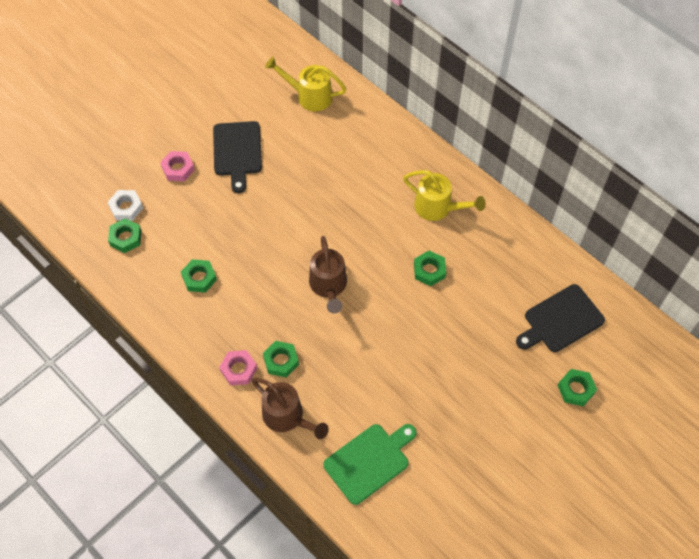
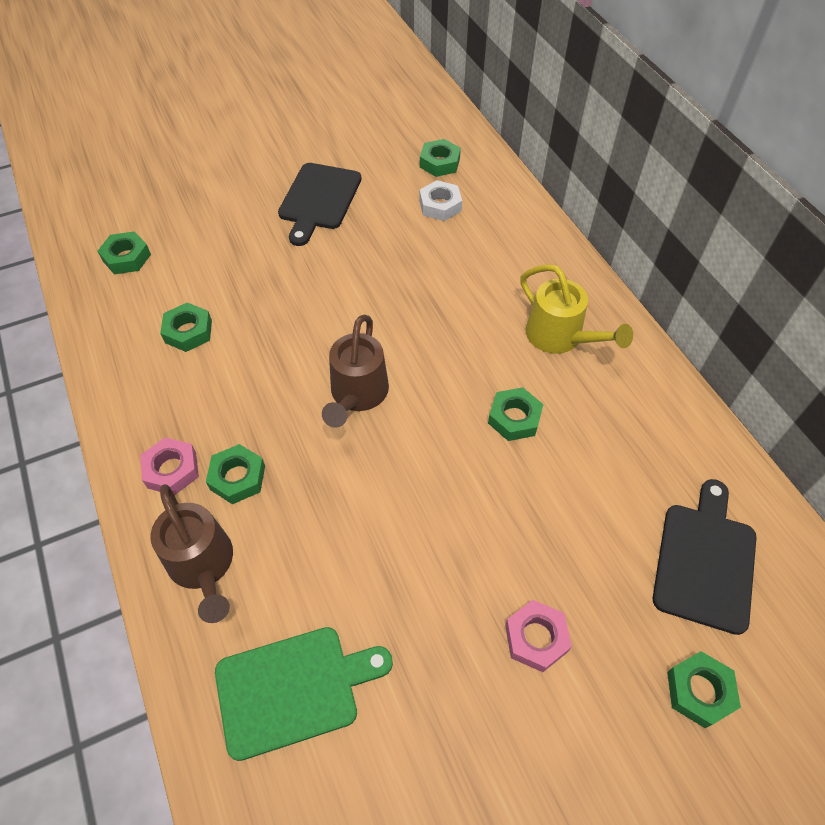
camera: 20 degrees right, 5 degrees down
(126, 208) = (148, 224): white nut -> white nut (440, 205)
(178, 169) = (236, 199): pink nut -> pink nut (536, 638)
(309, 96) = (439, 163): yellow watering can -> green nut
(561, 320) = (704, 561): black cutting board -> black cutting board turned 120 degrees clockwise

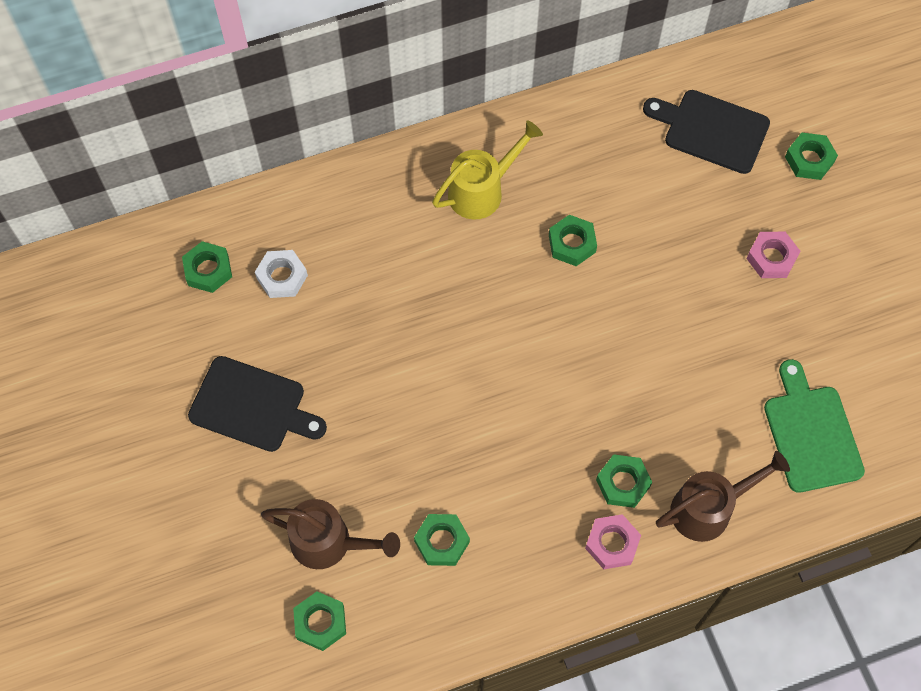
camera: 85 degrees left, 10 degrees up
(357, 395) = (537, 376): brown watering can -> brown watering can (330, 543)

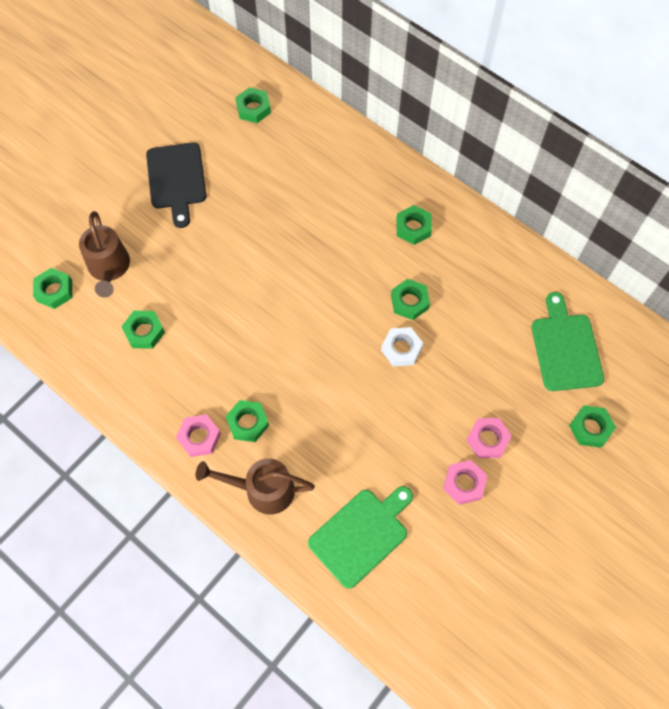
camera: 60 degrees right, 0 degrees up
(282, 277) = (274, 149): white nut -> white nut (401, 349)
(483, 190) = (413, 227): yellow watering can -> green nut
(709, 508) = (261, 489): brown watering can -> brown watering can turned 150 degrees clockwise
(711, 130) = (565, 348): black cutting board -> green cutting board
(807, 306) = (464, 483): none -> pink nut

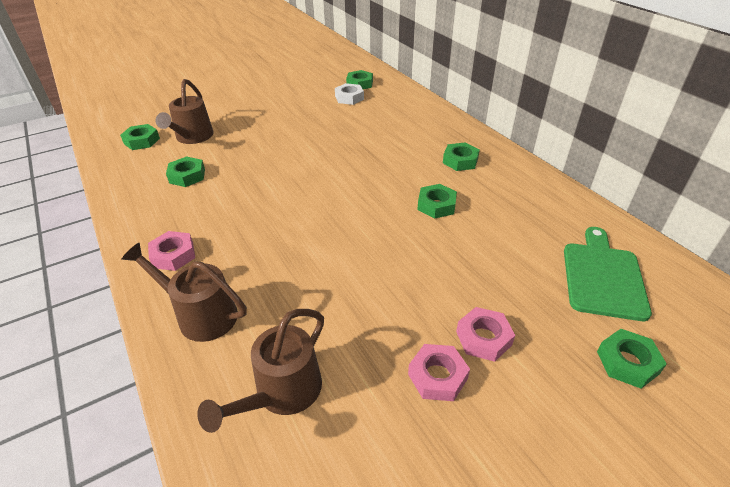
camera: 20 degrees right, 25 degrees down
(177, 179) = (279, 105): black cutting board -> none
(248, 423) = (227, 256): green nut -> none
(361, 534) = (281, 394): green cutting board -> brown watering can
(401, 349) = (413, 236): white nut -> white nut (349, 98)

